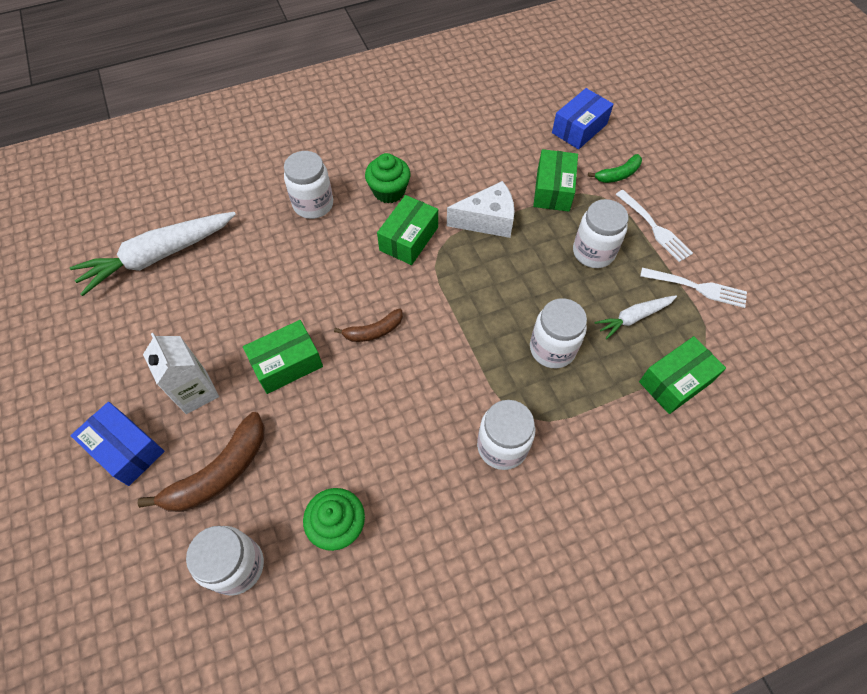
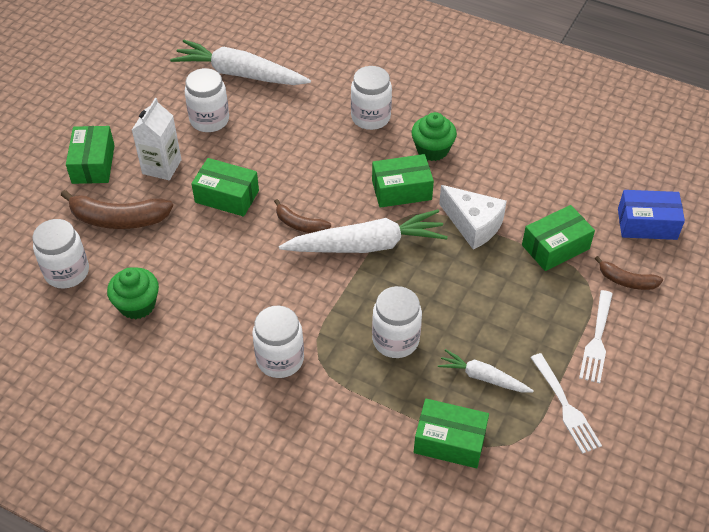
camera: 50 degrees right, 10 degrees down
(126, 449) = (93, 164): blue box -> green box
(441, 300) = (367, 245): none -> white carrot
(593, 252) = (520, 312): white jar -> white jar (209, 120)
(618, 175) = (627, 281): green banana -> brown banana

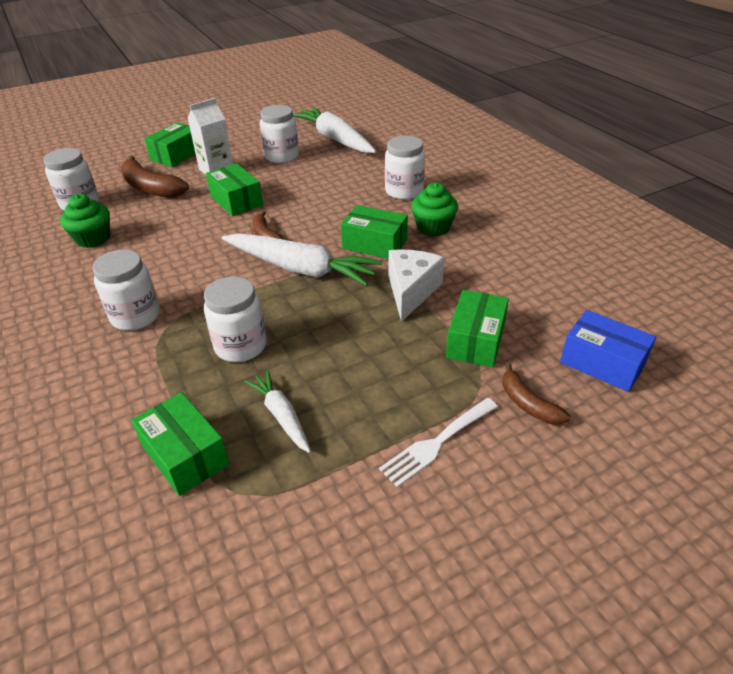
camera: 35 degrees right, 10 degrees down
(473, 225) = (411, 291): white cheese -> white cheese turned 150 degrees counterclockwise
(555, 247) = (476, 340): green box -> green box turned 75 degrees counterclockwise
(566, 406) = (334, 490): white fork -> none

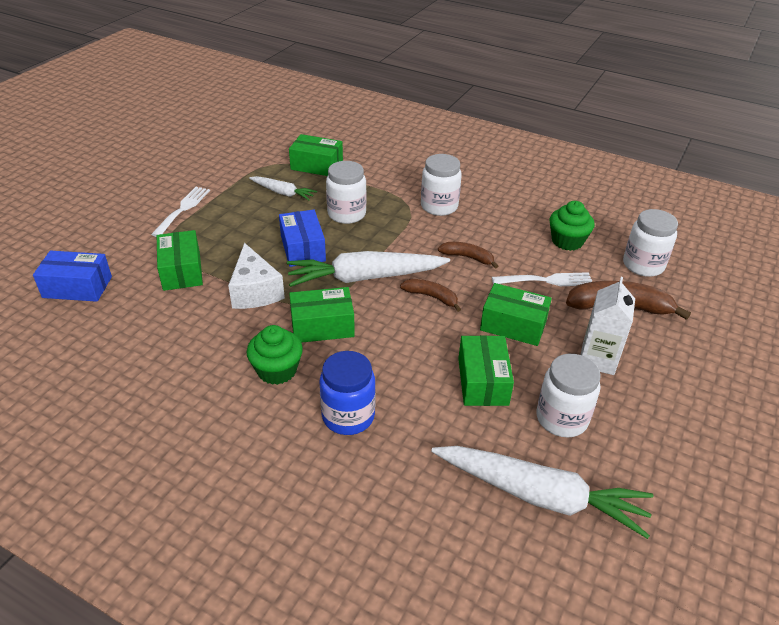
camera: 145 degrees right, 0 degrees up
(164, 217) = (547, 280): none -> white fork
(177, 155) = (680, 364): green box -> green box (483, 381)
(329, 320) = (302, 248): none -> blue box
(404, 191) = (348, 416): white jar -> blue jar
(528, 404) = (131, 244): brown banana -> brown banana (467, 257)

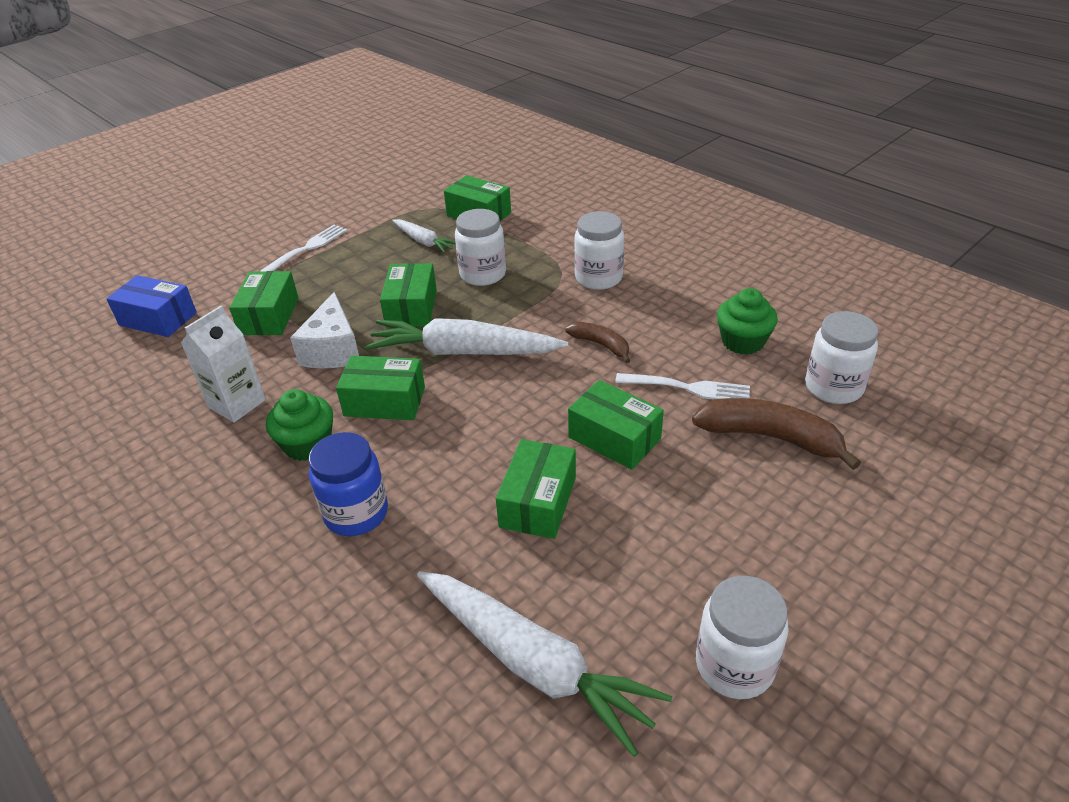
camera: 20 degrees right, 0 degrees up
(302, 248) = (411, 308): blue box -> green box
(431, 297) = (530, 387): brown banana -> none
(561, 418) = (614, 569): white jar -> white jar (734, 665)
(598, 359) = (704, 501): white carton -> white carton (237, 404)

